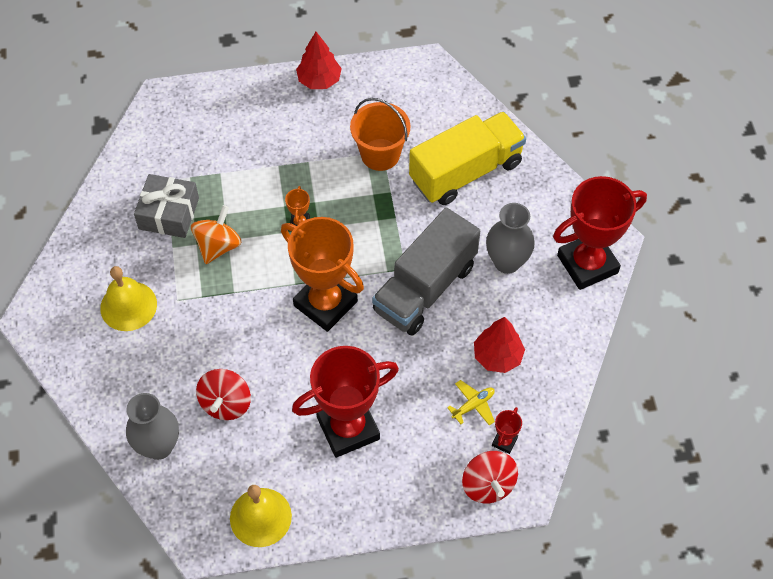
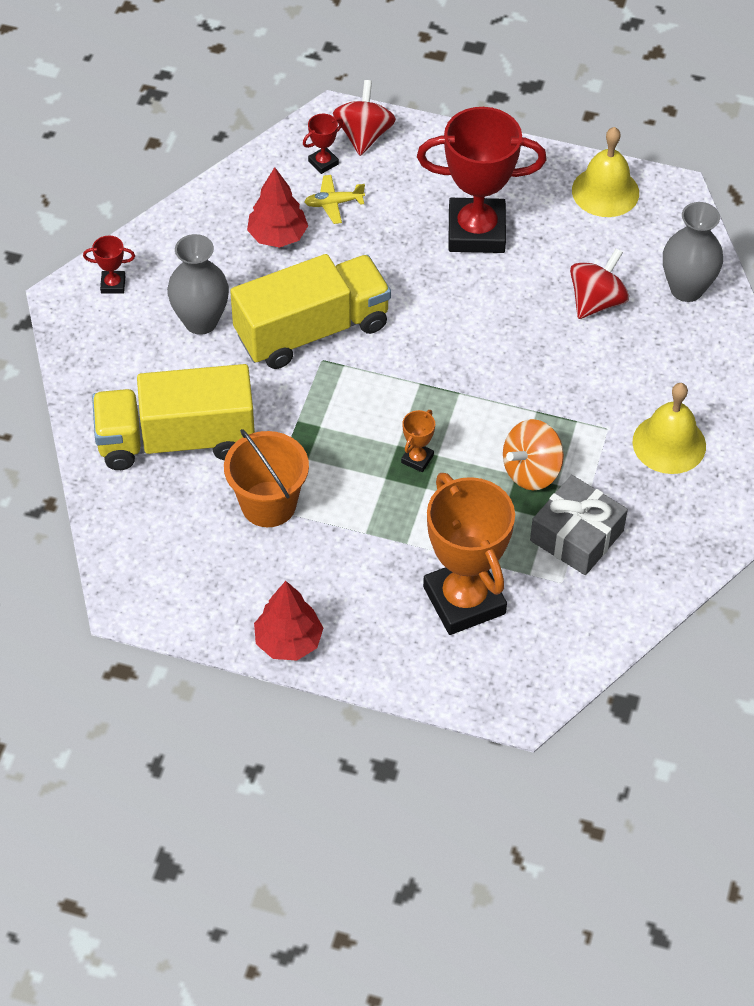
camera: 155 degrees left, 5 degrees down
(325, 303) = (435, 358): orange trophy -> orange trophy (464, 600)
(425, 288) = (312, 330): grey truck -> yellow truck
(587, 264) = (113, 284): red trophy -> red trophy, size x0.40

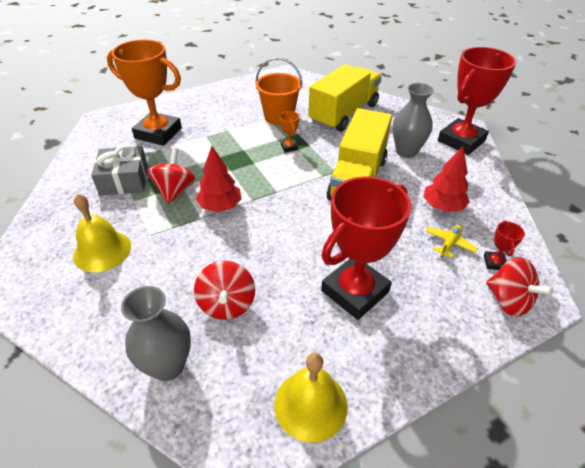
camera: 135 degrees right, 10 degrees down
(113, 284) = (461, 141): red trophy -> red trophy, size x2.47
(288, 641) = (216, 91): red tree -> red tree (220, 206)
(417, 459) = (238, 163): orange trophy -> orange trophy (289, 147)
(531, 471) = (175, 191): orange spinning top -> red spinning top

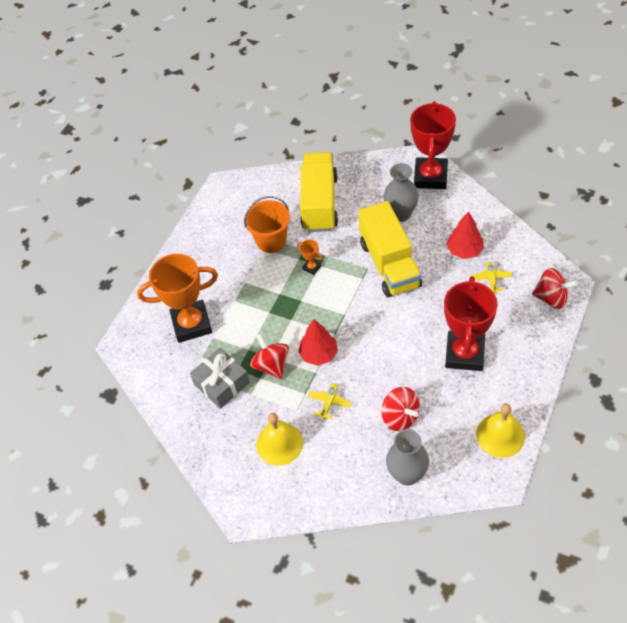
camera: 30 degrees left, 10 degrees up
(181, 247) = (329, 402): none -> yellow plane
(494, 263) = (526, 275): red trophy -> none

